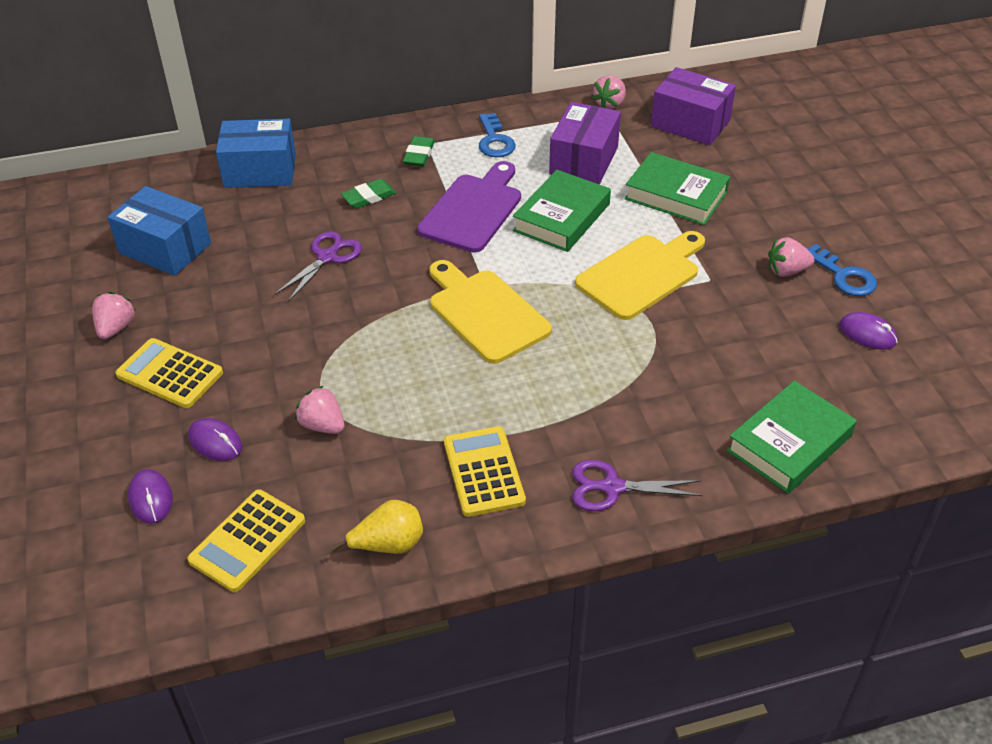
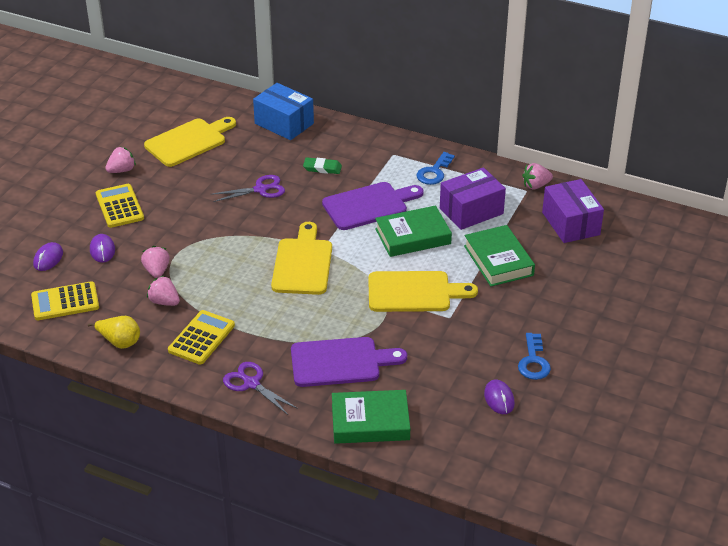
camera: 40 degrees right, 5 degrees down
(165, 248) = (189, 141): blue box -> yellow cutting board
(419, 154) = (380, 158): green eraser -> none
(672, 397) = (340, 362): none -> purple cutting board
(786, 271) = (502, 339): pink strawberry -> pink strawberry (164, 302)

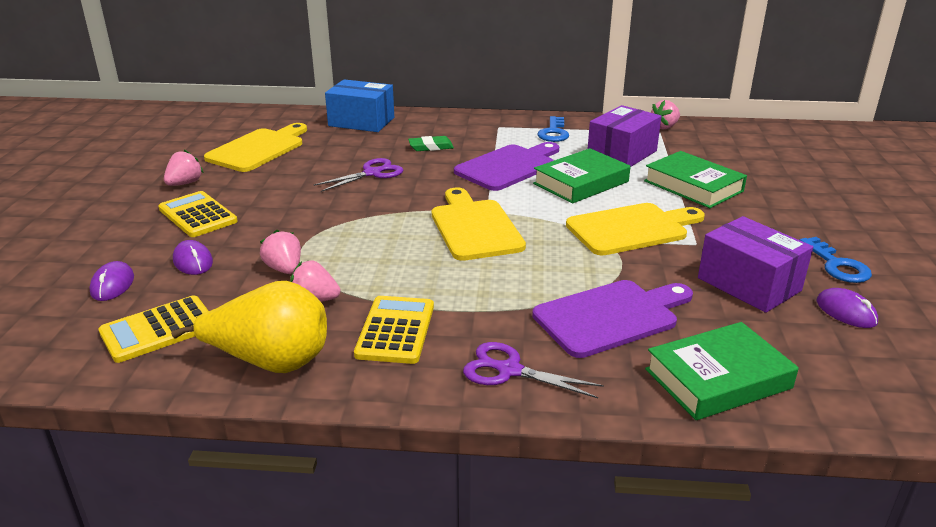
camera: 20 degrees left, 10 degrees down
(120, 342) = (271, 362): yellow pear -> yellow pear, size x1.67
(570, 223) = (730, 147): purple box -> purple box (749, 284)

